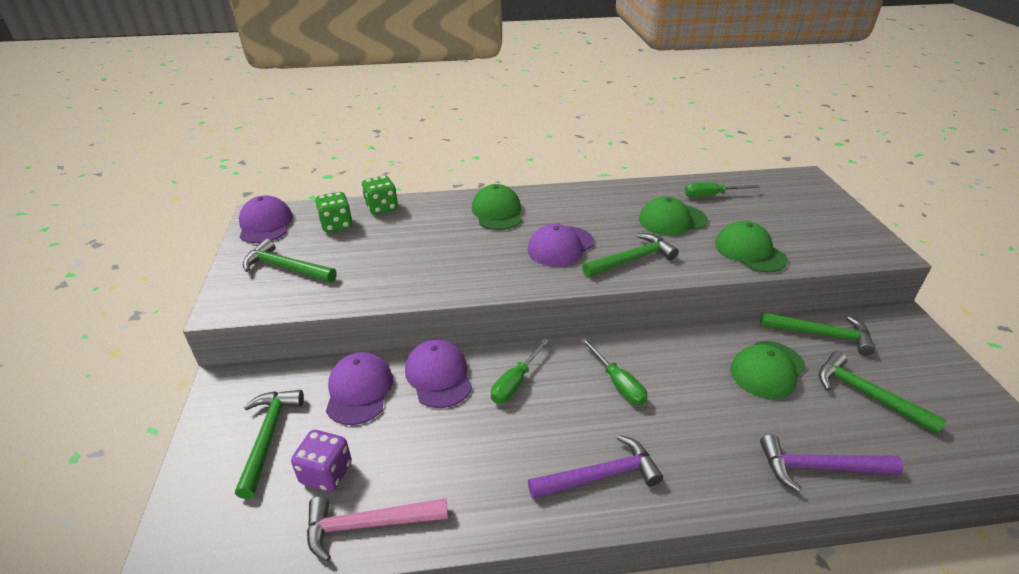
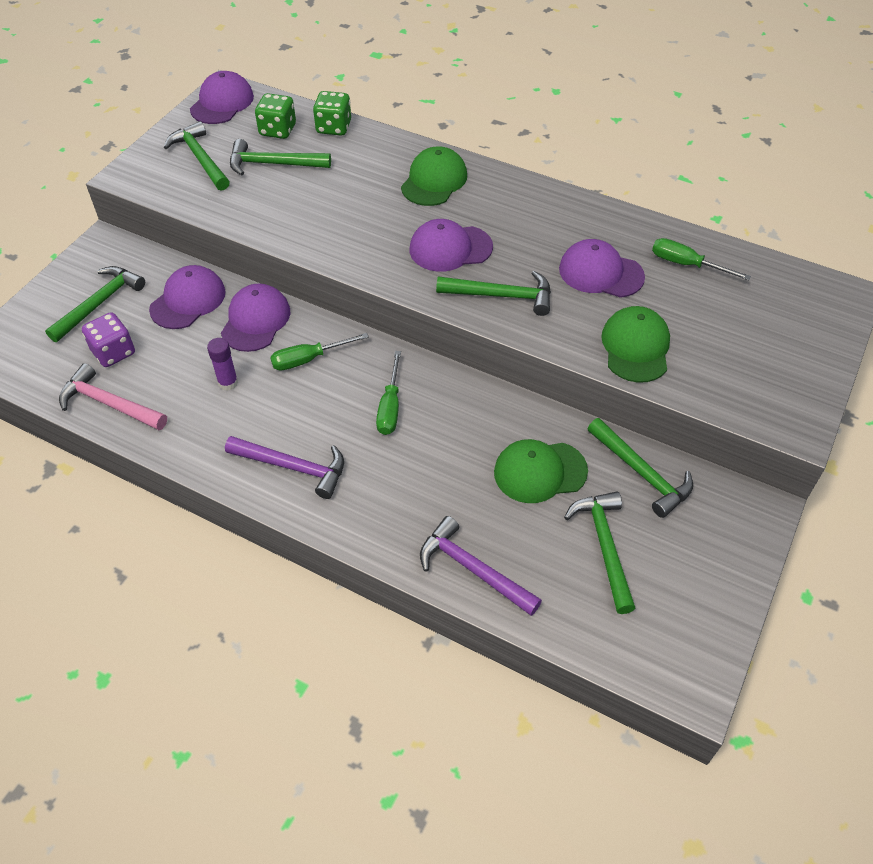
camera: 35 degrees right, 15 degrees up
(358, 247) = (273, 164): none -> green hammer
(467, 438) = (228, 383): none -> purple glue stick
(672, 220) = (600, 273): green cap -> purple cap

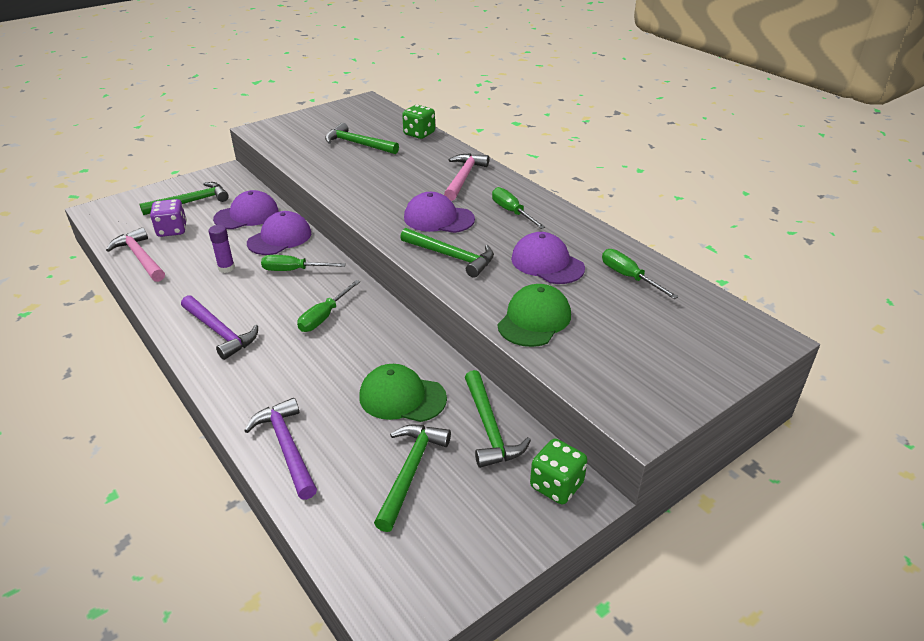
camera: 25 degrees right, 15 degrees down
(200, 158) = (313, 131): green hammer -> none
(222, 103) = (356, 107): purple cap -> none
(278, 130) = (379, 127): green dice -> green dice (556, 485)
(434, 181) = (463, 177): green cap -> pink hammer
(519, 215) = (512, 212): none -> green screwdriver

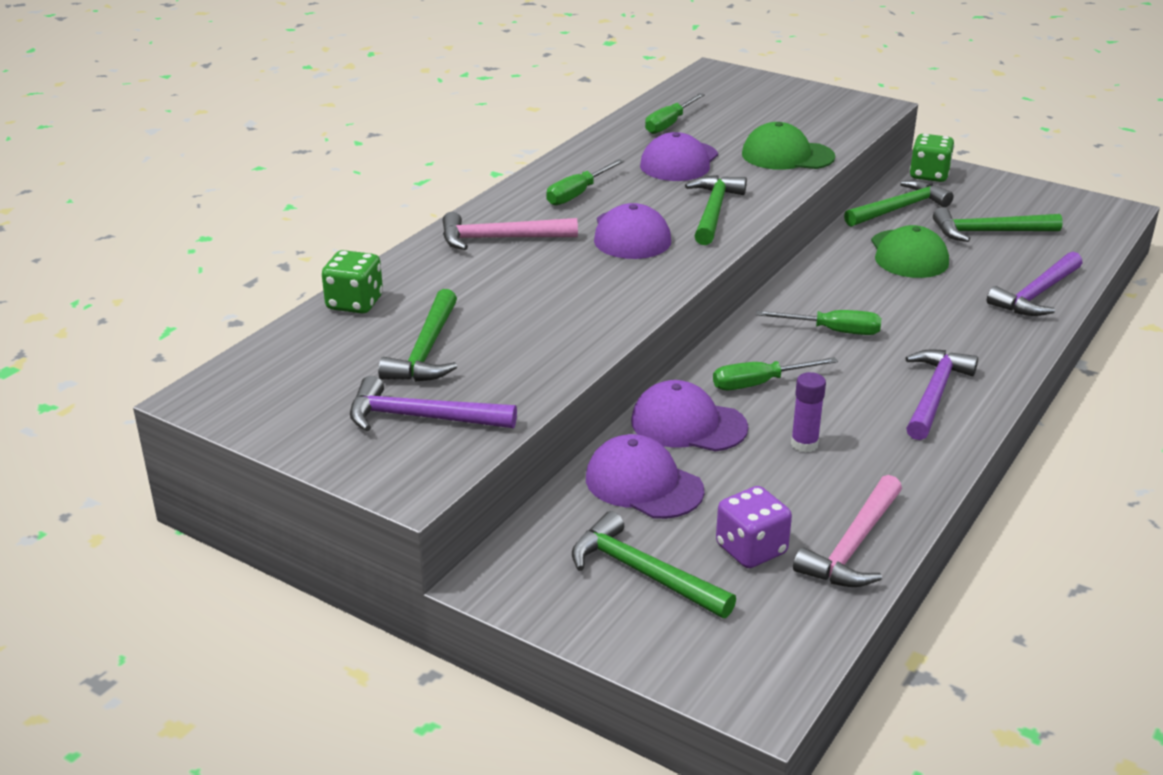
camera: 110 degrees left, 5 degrees down
(294, 270) = (759, 384): green screwdriver -> green screwdriver turned 90 degrees clockwise
(303, 136) = (421, 418): none -> purple hammer

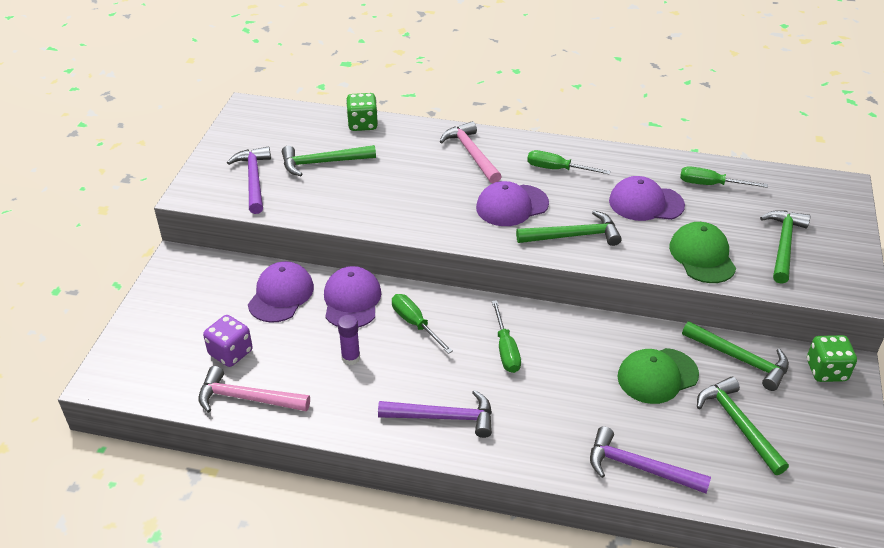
camera: 70 degrees right, 10 degrees up
(643, 573) = (197, 313): green hammer -> green hammer (783, 245)

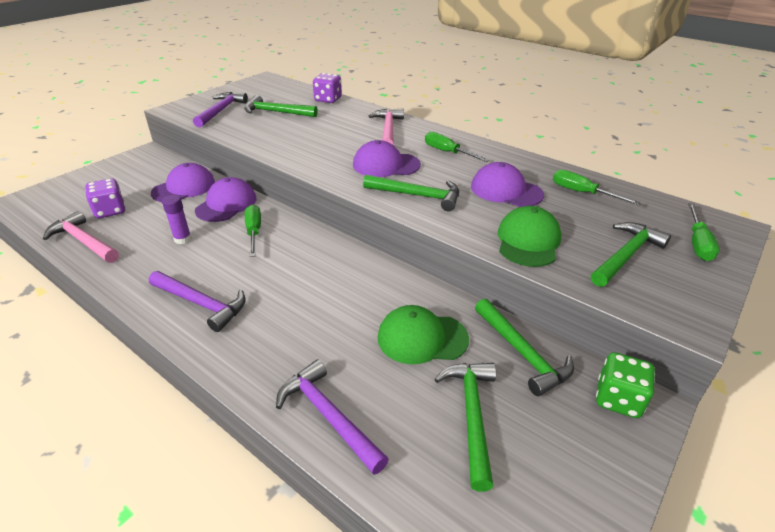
camera: 25 degrees right, 5 degrees down
(362, 124) = (328, 99): green dice -> purple dice
(506, 349) = (305, 271): green screwdriver -> green screwdriver (697, 243)

